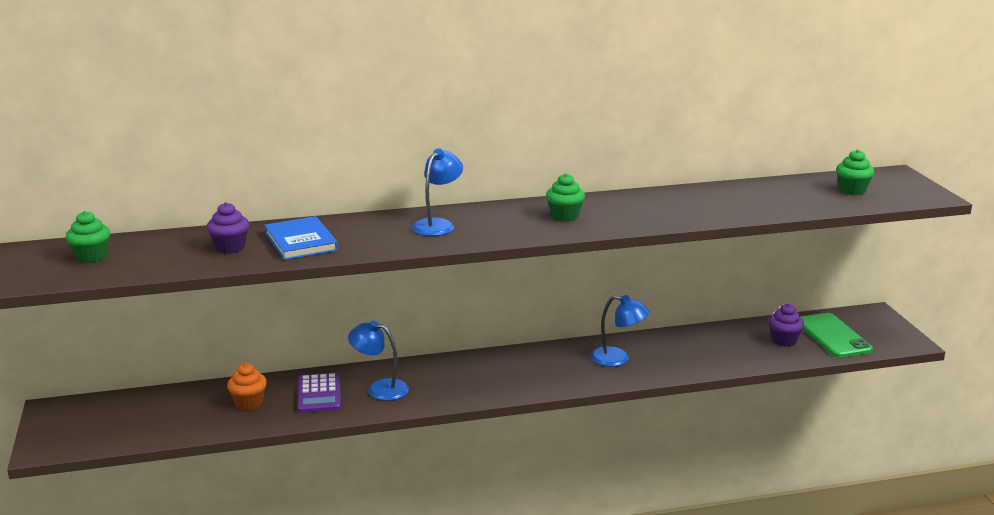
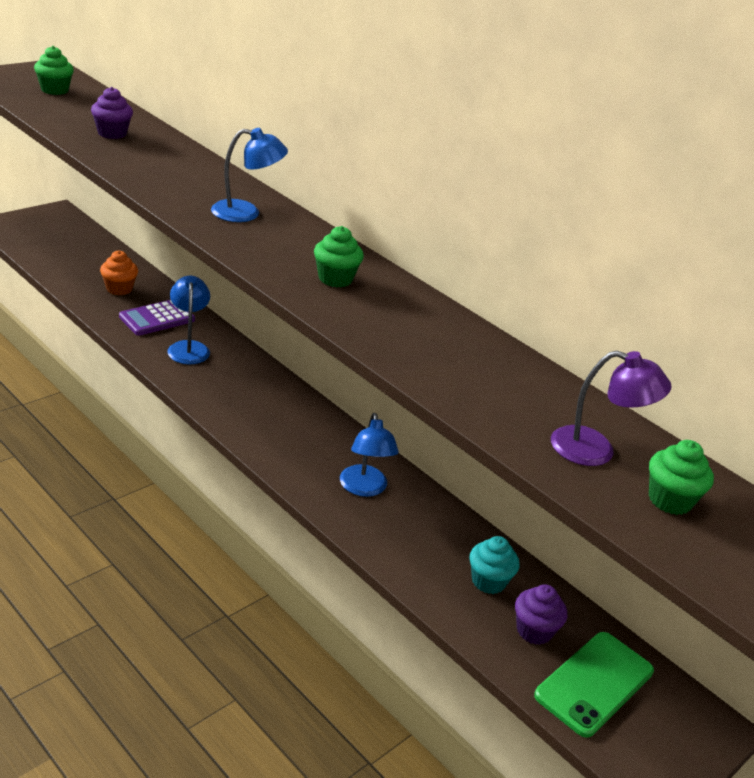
camera: 55 degrees right, 10 degrees up
(301, 241) = (149, 158): blue book -> none
(734, 342) = (488, 581): none -> turquoise cupcake
(801, 195) = (596, 450): none -> purple lamp

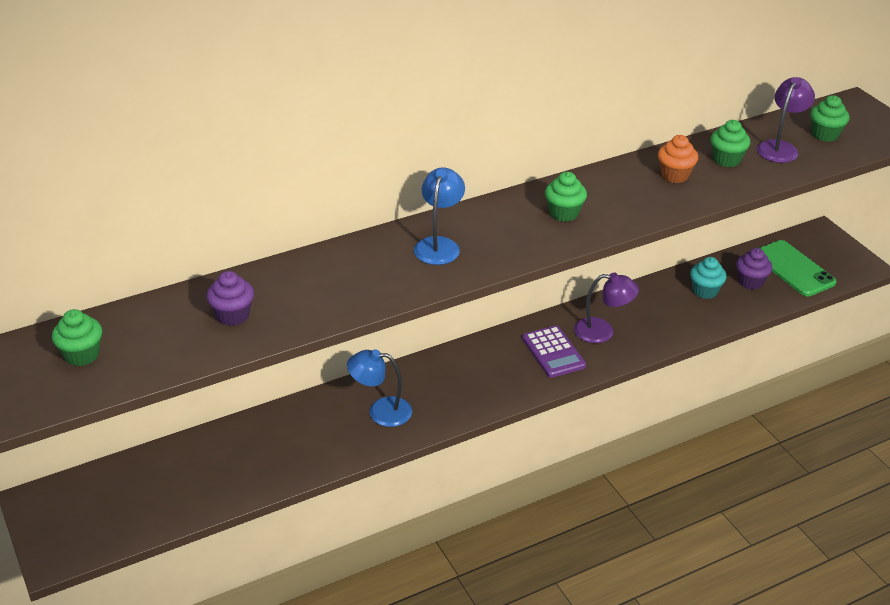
camera: 70 degrees left, 5 degrees up
(119, 289) = (251, 454): orange cupcake -> orange cupcake (674, 175)
(157, 318) = (320, 429): purple calculator -> purple calculator (553, 352)
(364, 488) = (602, 331): blue lamp -> purple lamp
(528, 399) = (726, 160): none -> green cupcake

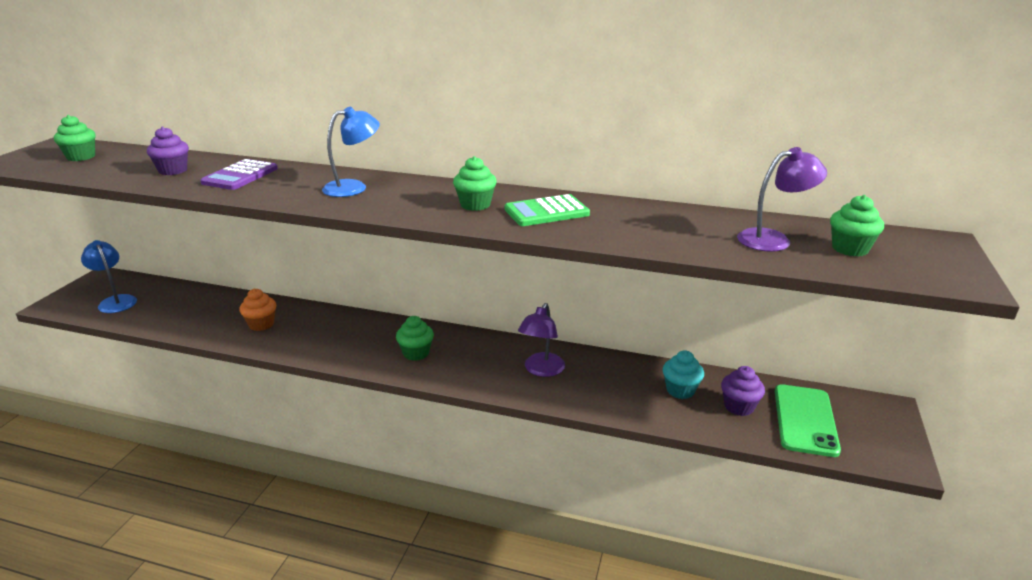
camera: 45 degrees right, 10 degrees down
(381, 411) = (314, 332): blue lamp -> blue lamp (115, 301)
(553, 352) = (480, 362): purple calculator -> purple calculator (240, 176)
(602, 331) = (541, 370): purple lamp -> purple lamp turned 60 degrees clockwise
(621, 194) = (546, 212): none -> green calculator
(674, 175) = (620, 219): orange cupcake -> orange cupcake (261, 324)
(726, 160) = (695, 227): green cupcake -> green cupcake (416, 353)

